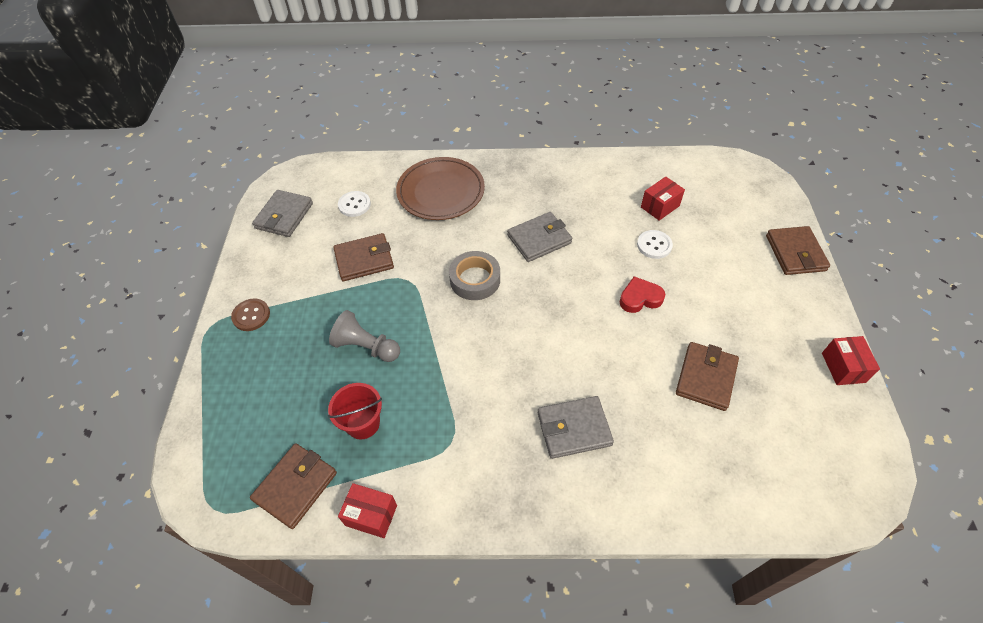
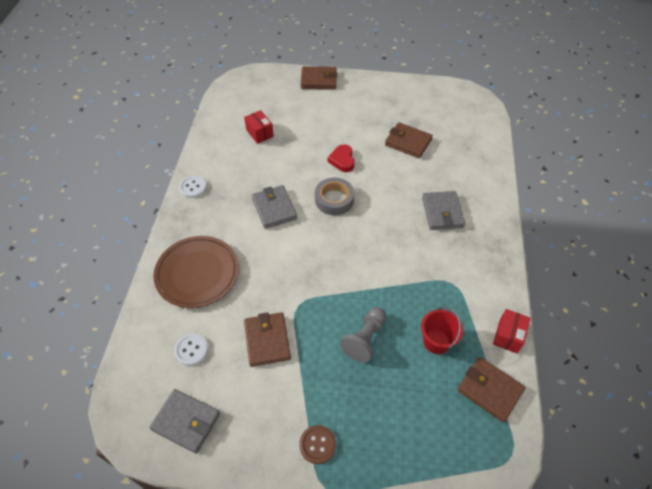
camera: 85 degrees left, 0 degrees up
(475, 279) = (307, 256): grey tape -> grey tape (334, 199)
(654, 245) = (296, 144): white button -> white button (193, 187)
(843, 367) = (405, 85): red box -> none

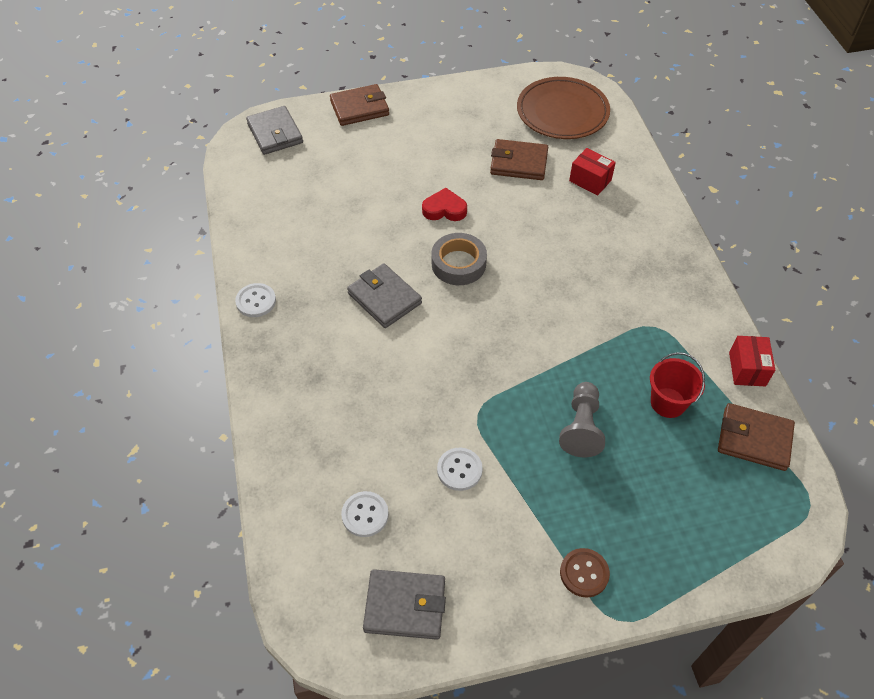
camera: 20 degrees left, 0 degrees up
(197, 273) = (322, 414): brown plate -> brown plate (562, 112)
(259, 133) = (313, 202): red box -> red box (590, 180)
(267, 340) = (459, 470): brown wallet -> white button
(342, 160) = (444, 209): red heart -> red heart turned 120 degrees clockwise
(442, 212) = (603, 242): grey wallet -> grey wallet (275, 133)

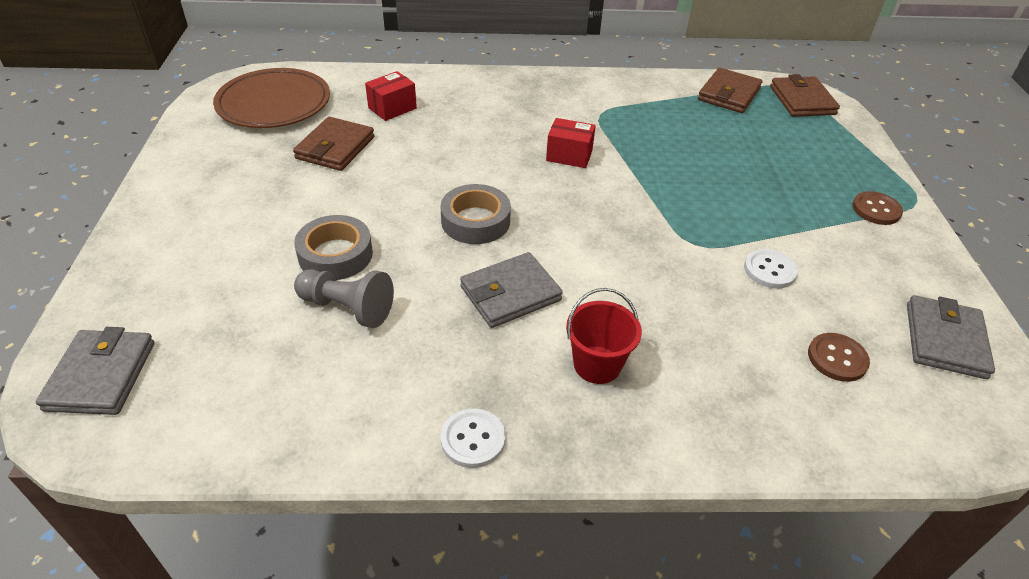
camera: 80 degrees left, 10 degrees down
(275, 133) = (101, 376): grey wallet -> grey wallet turned 75 degrees counterclockwise
(359, 108) = (124, 266): brown wallet -> brown wallet (802, 100)
(365, 515) = (837, 358): white button -> brown button
(397, 197) = (335, 255): none -> grey tape
(444, 209) = (380, 217): red heart -> none
(581, 427) = (715, 179): grey pawn -> grey pawn (347, 308)
(668, 402) = (689, 126): red bucket -> red bucket (597, 365)
(747, 369) = (656, 80): red box -> red box (569, 155)

